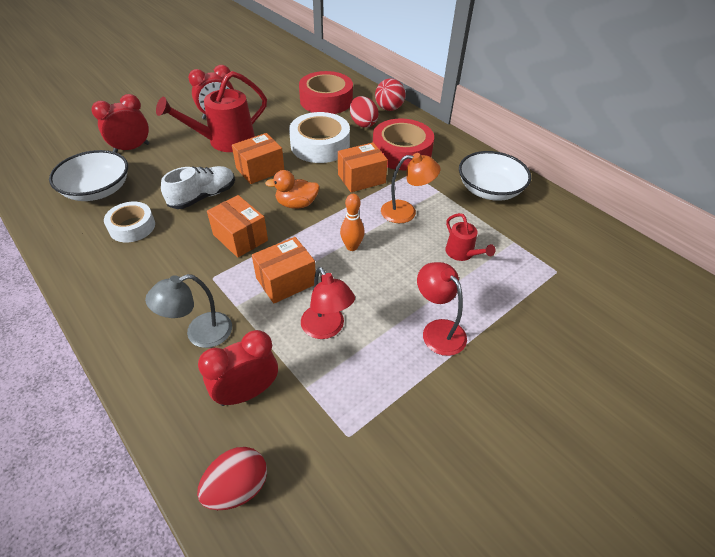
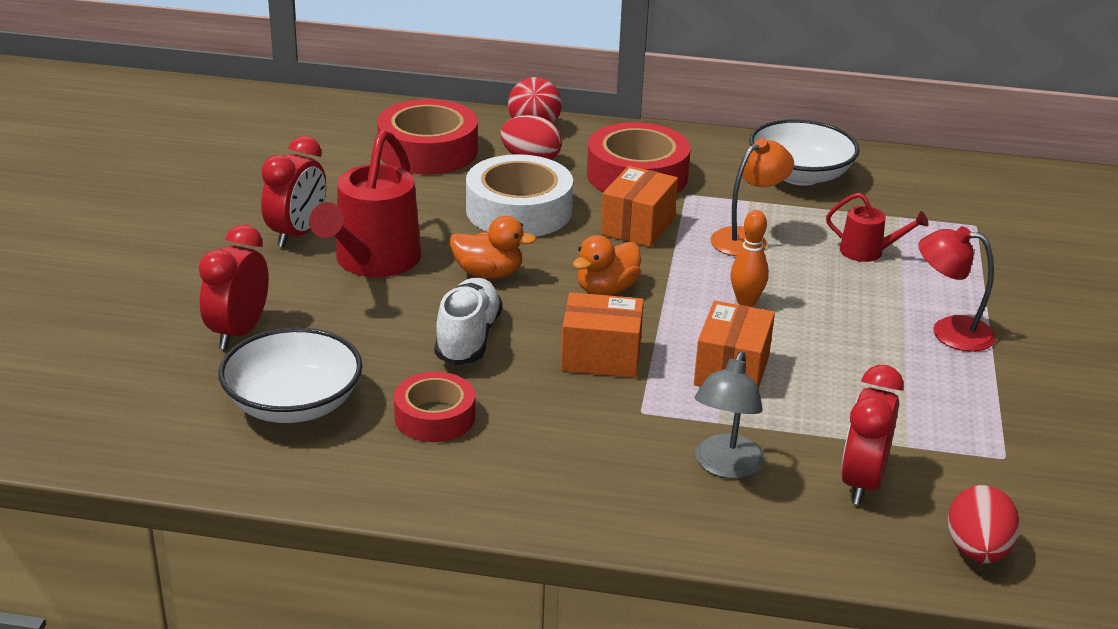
camera: 40 degrees left, 15 degrees down
(132, 227) = (434, 417): white tape -> red tape
(260, 170) = (488, 273): orange box -> orange duck
(326, 329) = (847, 388): red lamp -> none

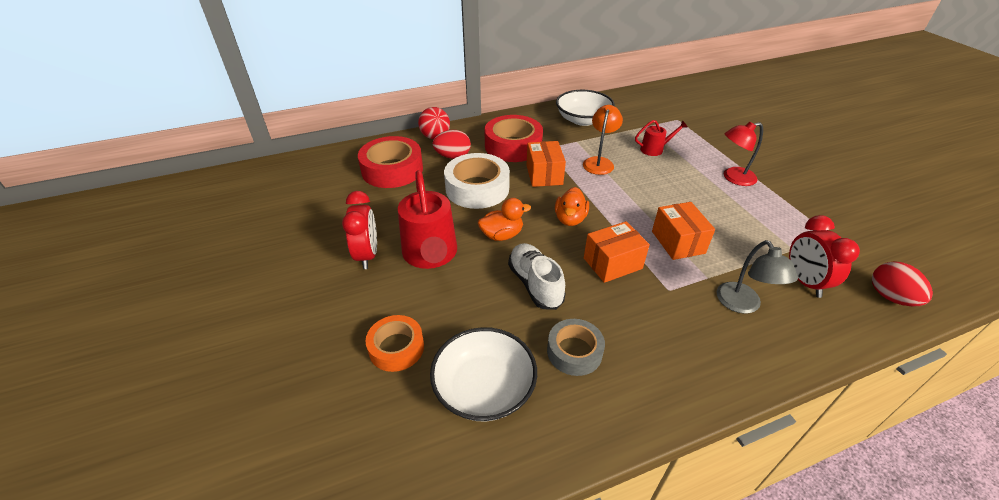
camera: 30 degrees left, 10 degrees up
(238, 332) = (396, 348): red clock -> orange tape
(434, 417) = (574, 352): red tape -> grey tape
(746, 302) = (638, 198): orange bowling pin -> none

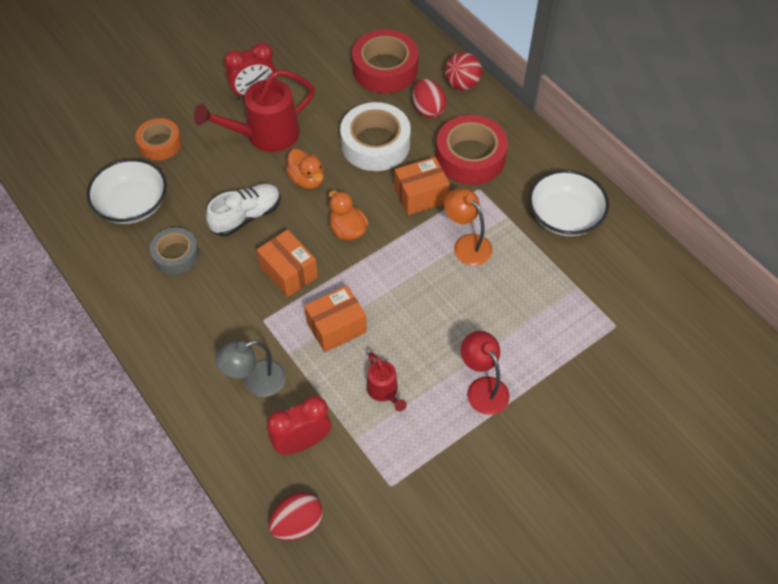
camera: 75 degrees right, 15 degrees up
(570, 219) = (347, 230): orange duck -> orange duck turned 60 degrees clockwise
(599, 162) = (466, 244): orange lamp -> orange lamp turned 135 degrees counterclockwise
(655, 149) = (520, 301): red watering can -> red watering can (384, 391)

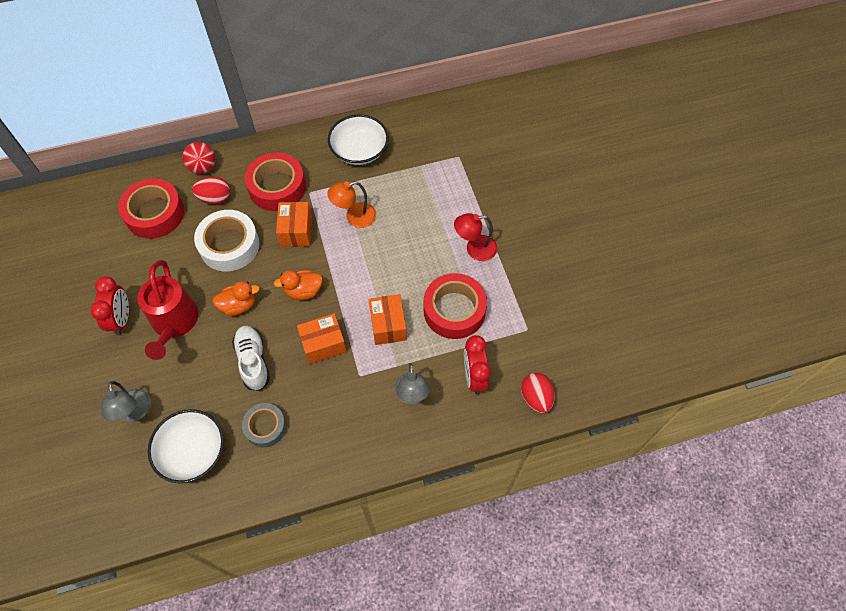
camera: 70 degrees left, 5 degrees up
(160, 143) = (135, 412): orange tape -> grey lamp
(384, 391) = (454, 310): red watering can -> red tape

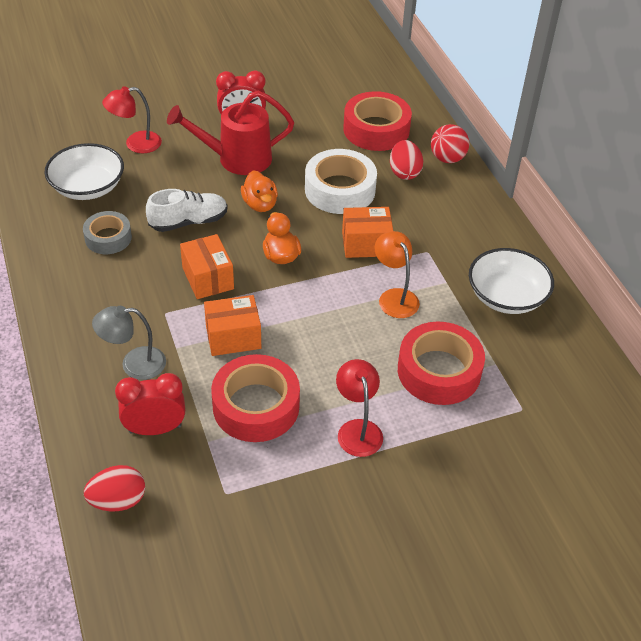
camera: 85 degrees right, 15 degrees down
(135, 412) = (136, 144): grey lamp -> red lamp
(277, 187) = (430, 222): red tape -> red tape (439, 371)

